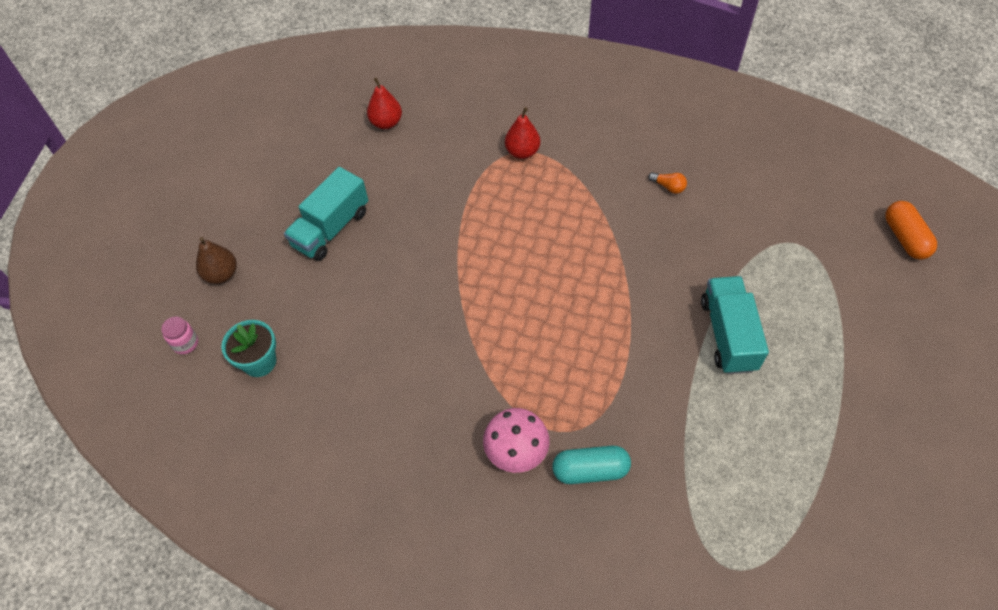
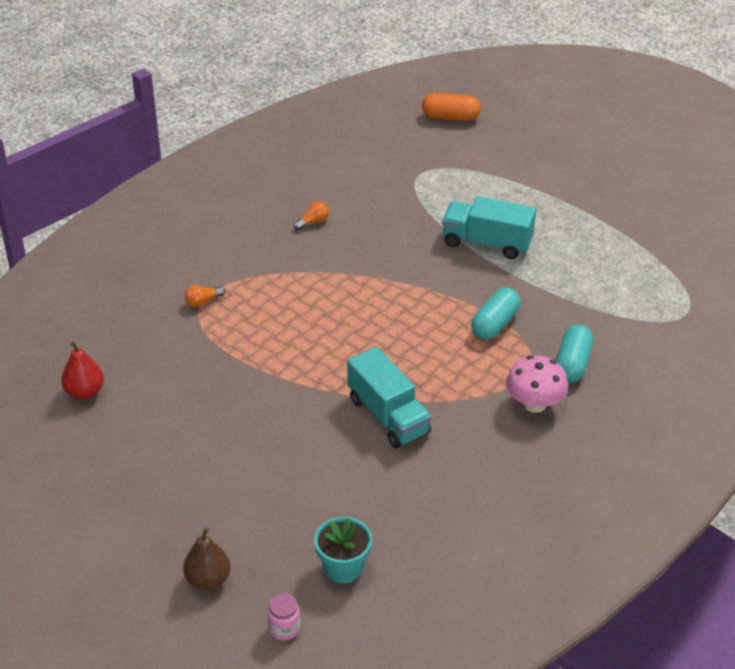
camera: 70 degrees left, 15 degrees down
(331, 229) = (204, 472): turquoise truck -> turquoise truck (388, 416)
(522, 152) = (203, 301): red pear -> orange light bulb
(611, 380) = (495, 324): none -> turquoise capsule

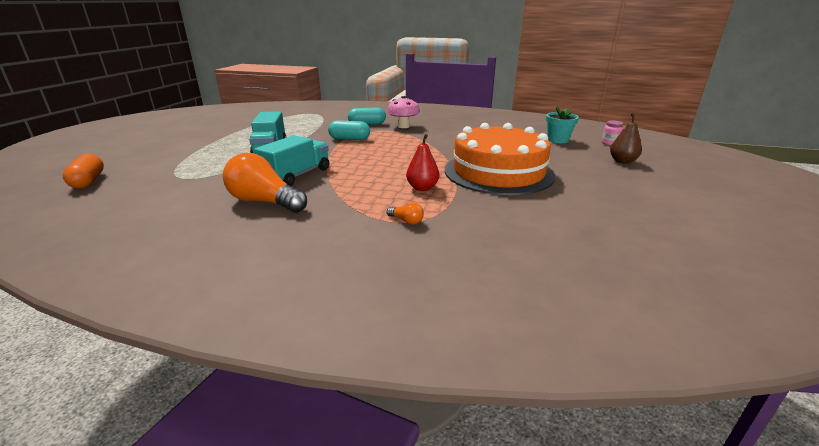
camera: 115 degrees left, 15 degrees down
(84, 392) = (573, 241): red pear -> red pear (422, 188)
(265, 422) = (498, 172): none -> orange cake
(313, 222) = (264, 202): orange light bulb -> orange light bulb, size x2.42
(388, 416) = (450, 147): turquoise truck -> turquoise truck (297, 175)

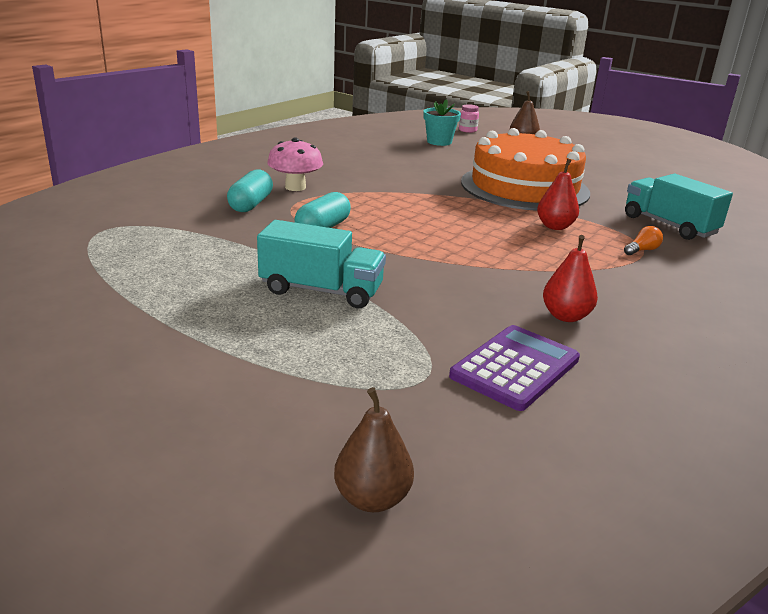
camera: 70 degrees left, 0 degrees up
(88, 181) = (372, 498): orange capsule -> brown pear
(195, 195) = (515, 368): none -> purple calculator
(264, 202) = (565, 316): orange light bulb -> red pear
(297, 175) = (471, 285): turquoise truck -> turquoise truck (669, 225)

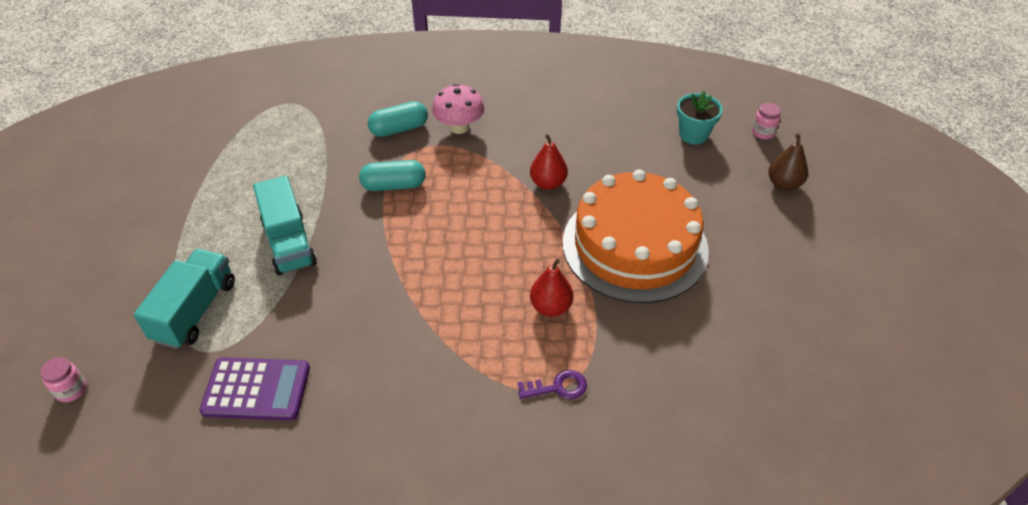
camera: 55 degrees right, 20 degrees up
(372, 498) = (71, 390): brown pear -> pink jar
(565, 316) = (362, 385): red pear -> red pear (548, 183)
(642, 250) = (558, 387): orange light bulb -> purple key
(669, 225) = (654, 386): turquoise truck -> turquoise truck (195, 311)

